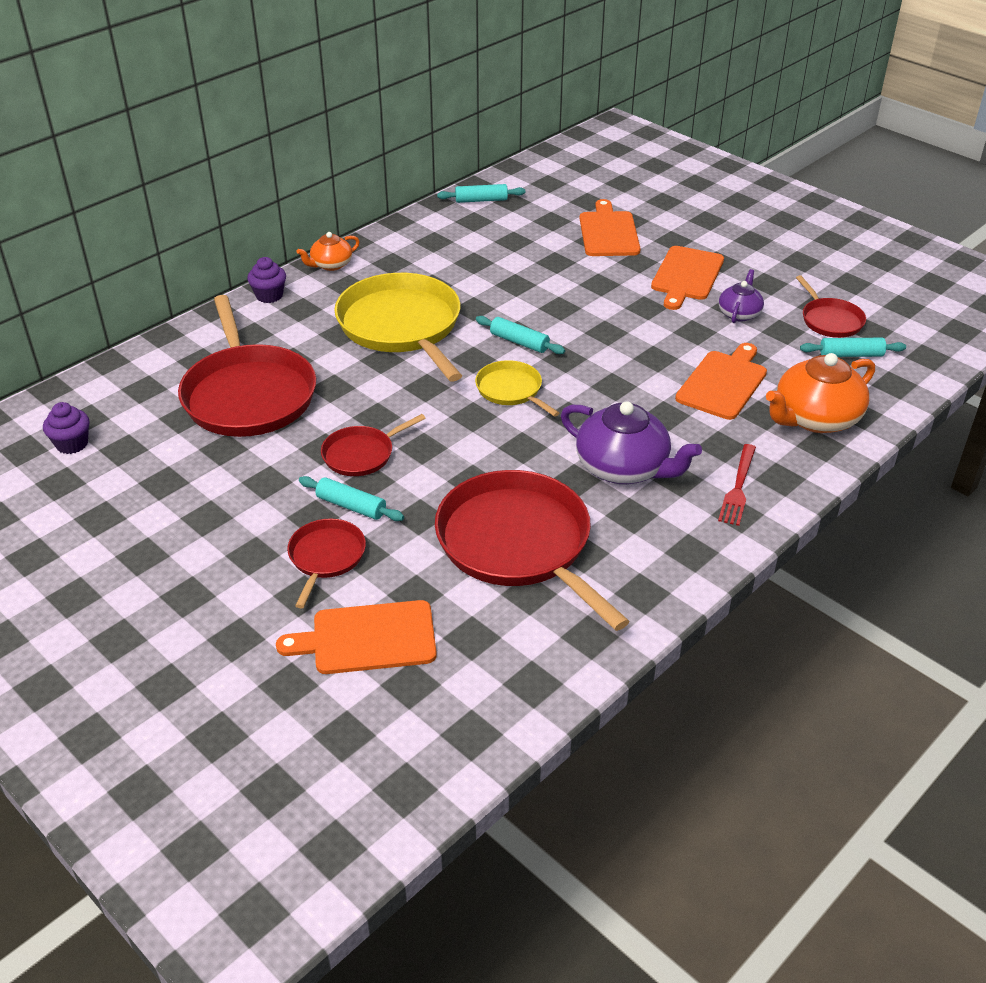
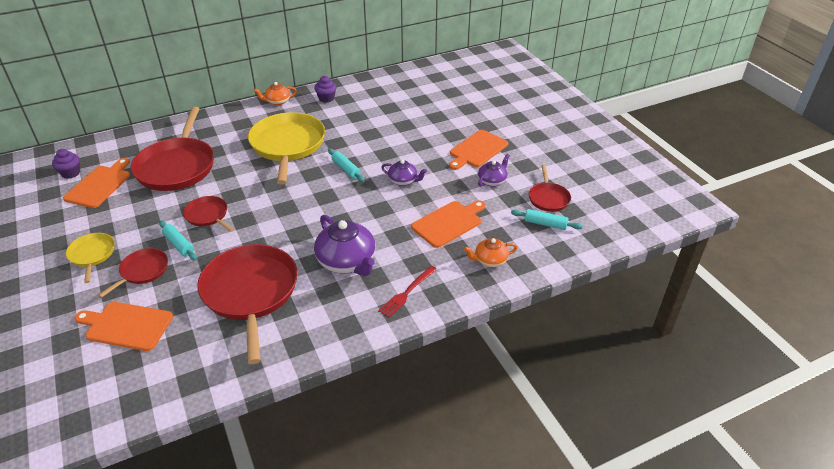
camera: 20 degrees right, 0 degrees up
(269, 296) = (231, 112): purple cupcake -> purple cupcake (326, 98)
(361, 454) = (208, 215): red pan -> red pan turned 60 degrees clockwise
(481, 200) = (389, 80): turquoise rolling pin -> none
(511, 390) = (319, 197): yellow pan -> yellow pan (92, 255)
(608, 232) = (449, 113): orange cutting board -> orange cutting board (99, 185)
(616, 340) = (403, 181): none -> purple teapot
(815, 418) = (490, 260): orange teapot -> orange teapot, size x0.56

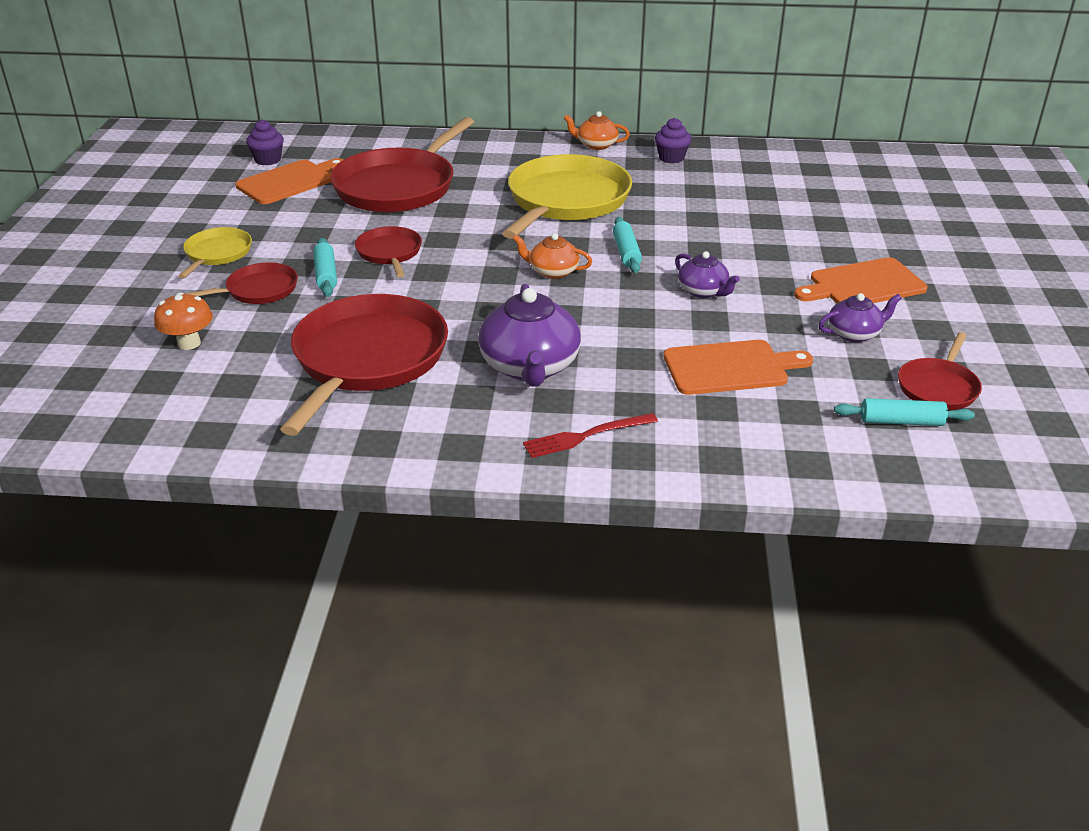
camera: 30 degrees right, 5 degrees down
(126, 326) = (189, 343): orange cutting board -> orange mushroom
(490, 260) = (758, 439): orange teapot -> orange teapot (552, 271)
(545, 224) = (901, 421): turquoise rolling pin -> turquoise rolling pin turned 45 degrees counterclockwise

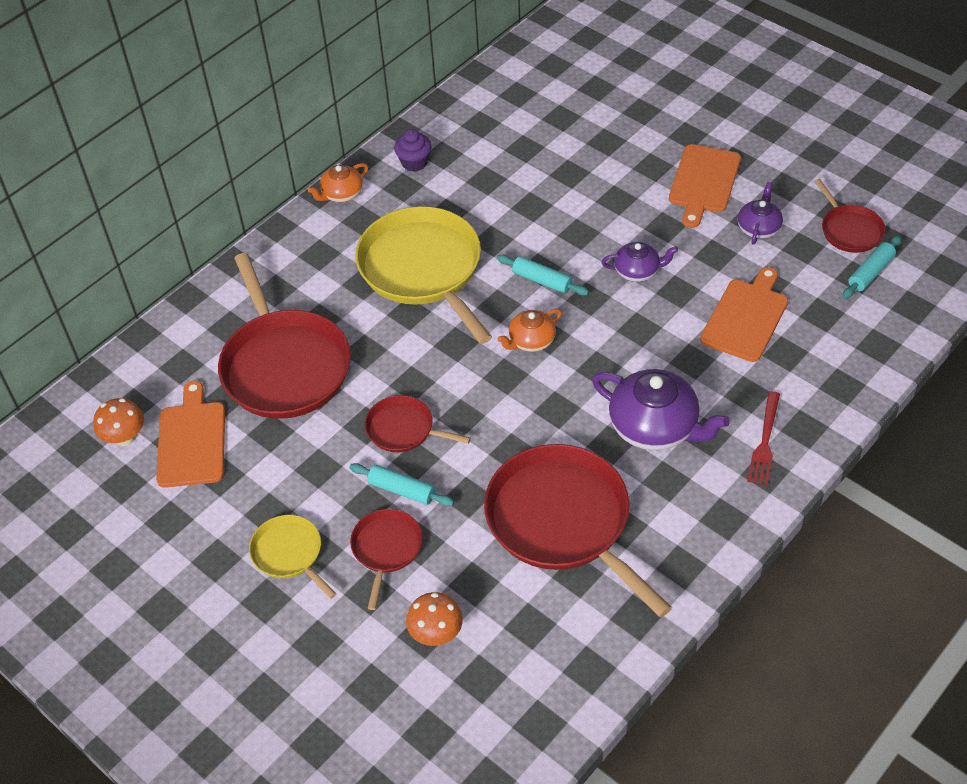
camera: 50 degrees left, 15 degrees up
(268, 160) = (125, 437): purple cupcake -> orange mushroom

